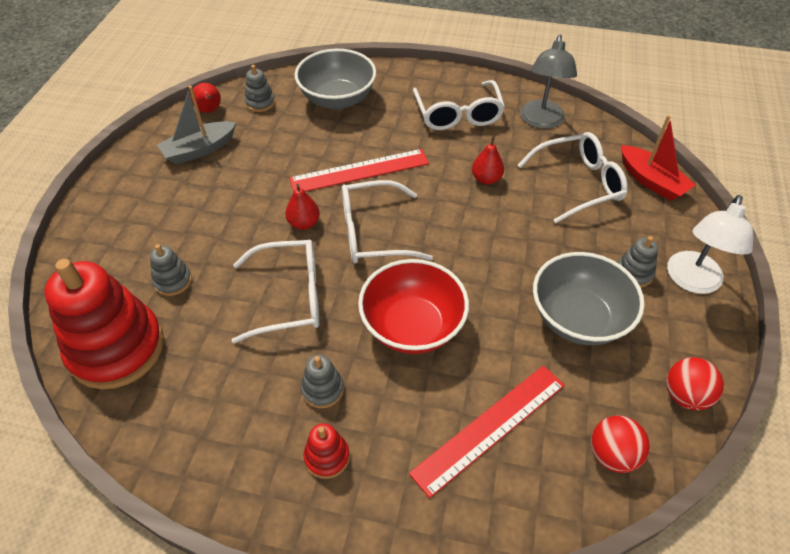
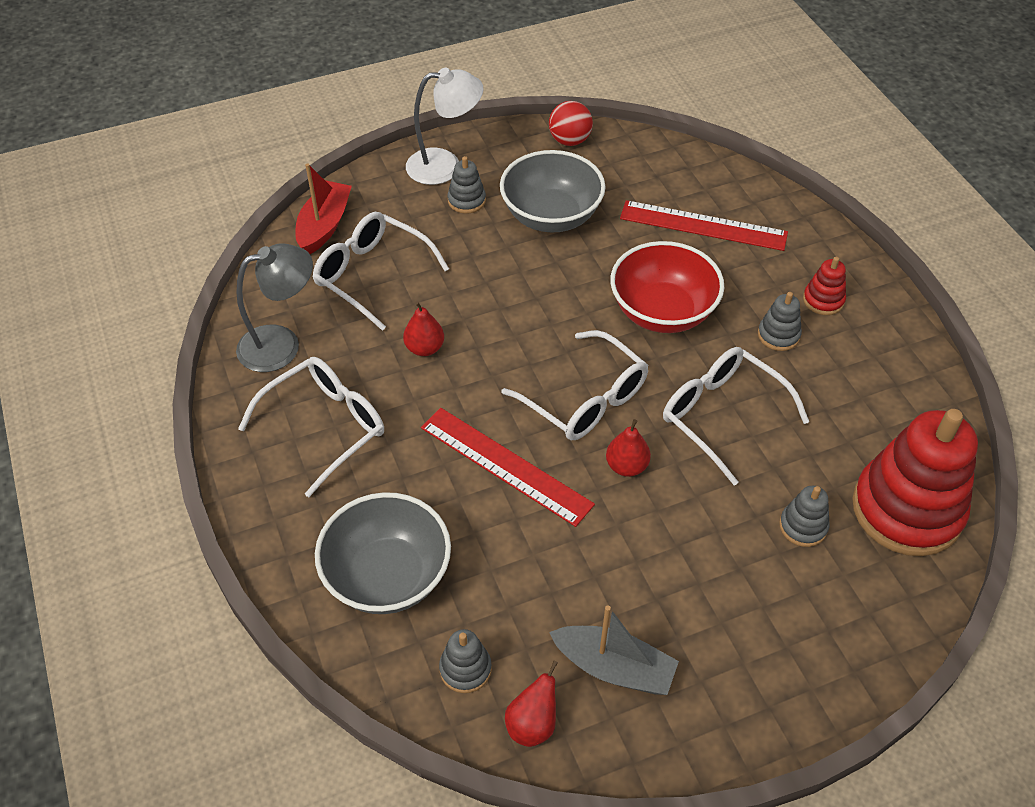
camera: 125 degrees left, 0 degrees up
(612, 454) = (657, 160): red ball -> none

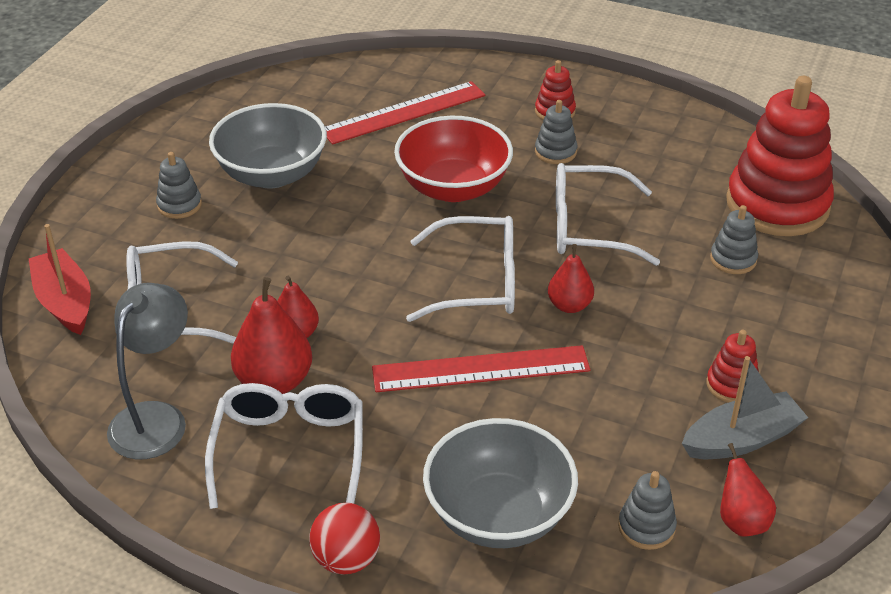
camera: 45 degrees left, 10 degrees down
(372, 372) = (274, 382): none -> red pear
(445, 165) = (121, 190): white lamp -> none
(569, 140) = (211, 112): red ball -> red ball (346, 559)
(663, 622) = (731, 385): none -> red stacking toy

